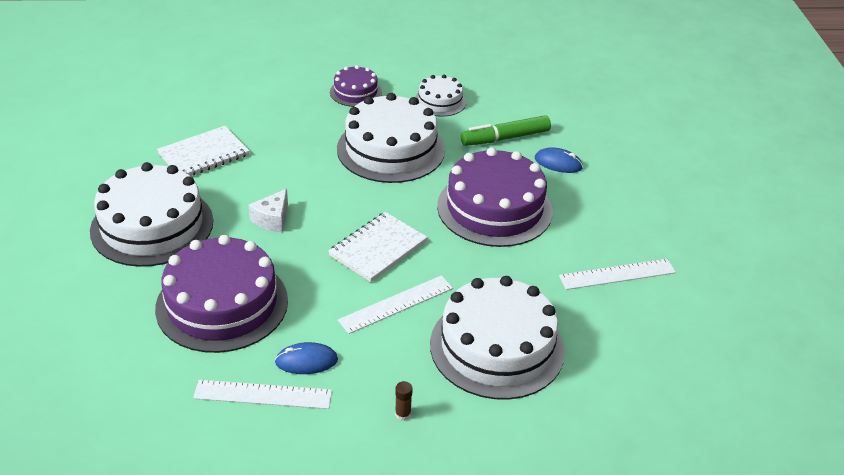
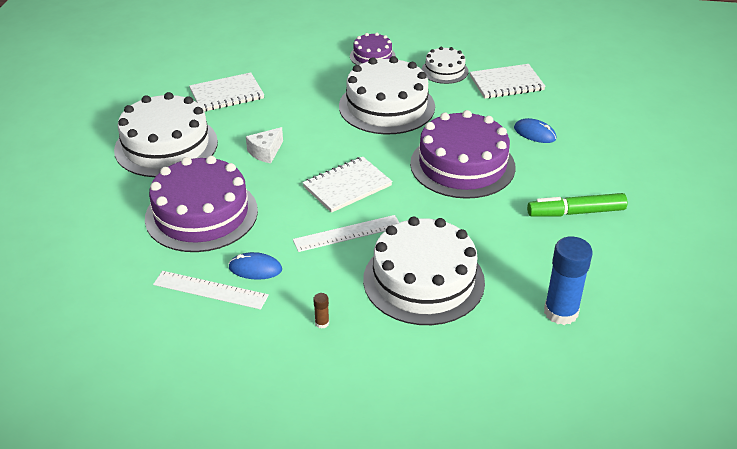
camera: 15 degrees right, 0 degrees up
(505, 138) = (493, 107): green marker -> green marker (576, 212)
(510, 109) = (506, 83): none -> white notebook
(617, 274) = (556, 234): white ruler -> none
(650, 361) = (561, 312): none -> blue glue stick

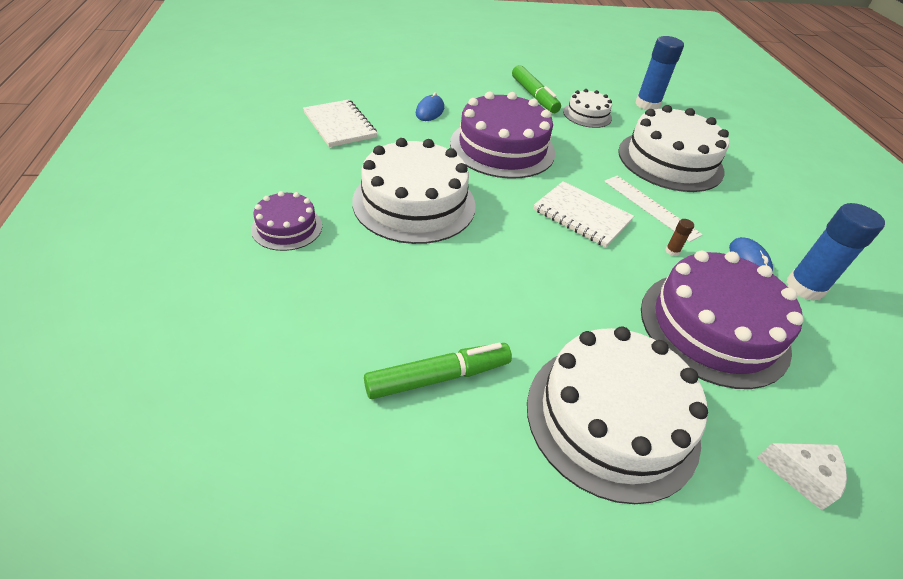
camera: 110 degrees left, 5 degrees up
(210, 290) = (804, 287): white ruler -> blue glue stick
(227, 94) = (438, 377): white notebook -> green marker
(266, 152) = (561, 294): white cheese -> white cheese (801, 476)
(322, 323) = (766, 208): brown glue stick -> brown glue stick (672, 251)
(444, 71) = (319, 165): white cake -> white cake (587, 115)

